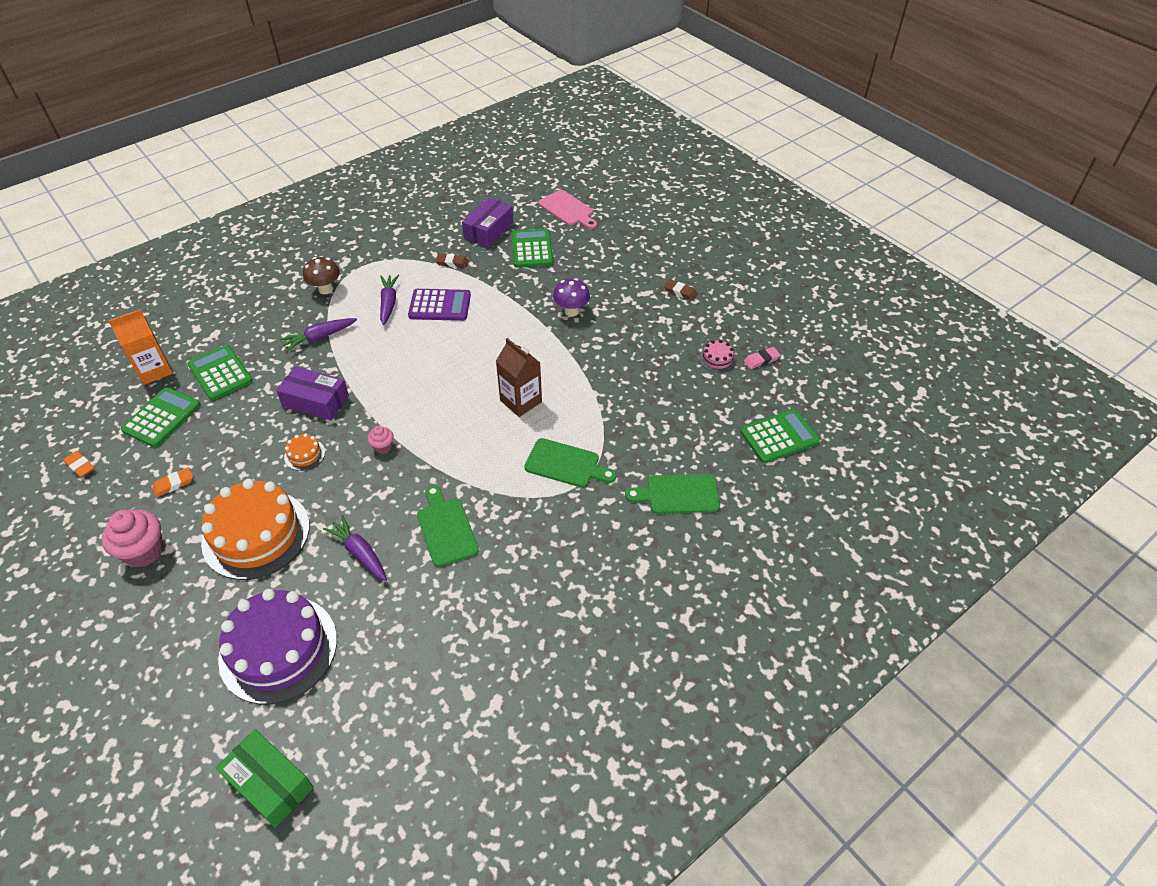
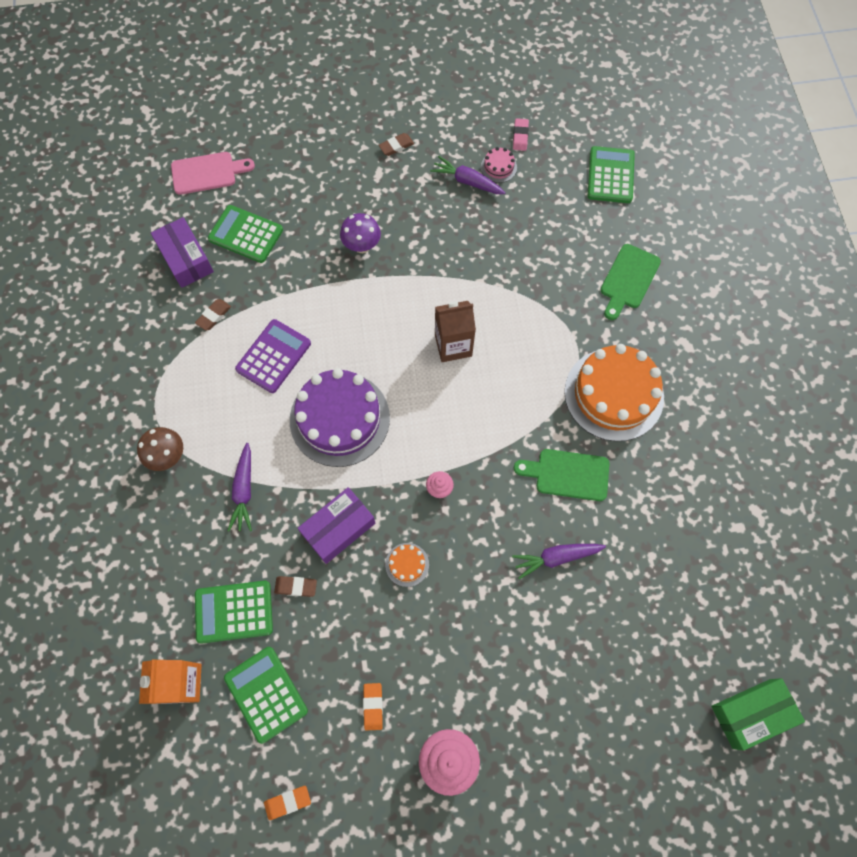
camera: 60 degrees left, 20 degrees up
(255, 397) = (296, 587): none -> brown eraser
(256, 534) = (484, 643): orange cake -> orange cake (613, 394)
(278, 649) = (625, 664): purple cake -> purple cake (339, 419)
(388, 303) = (236, 403): purple carrot -> purple carrot (467, 181)
(566, 464) = (549, 345): green cutting board -> none

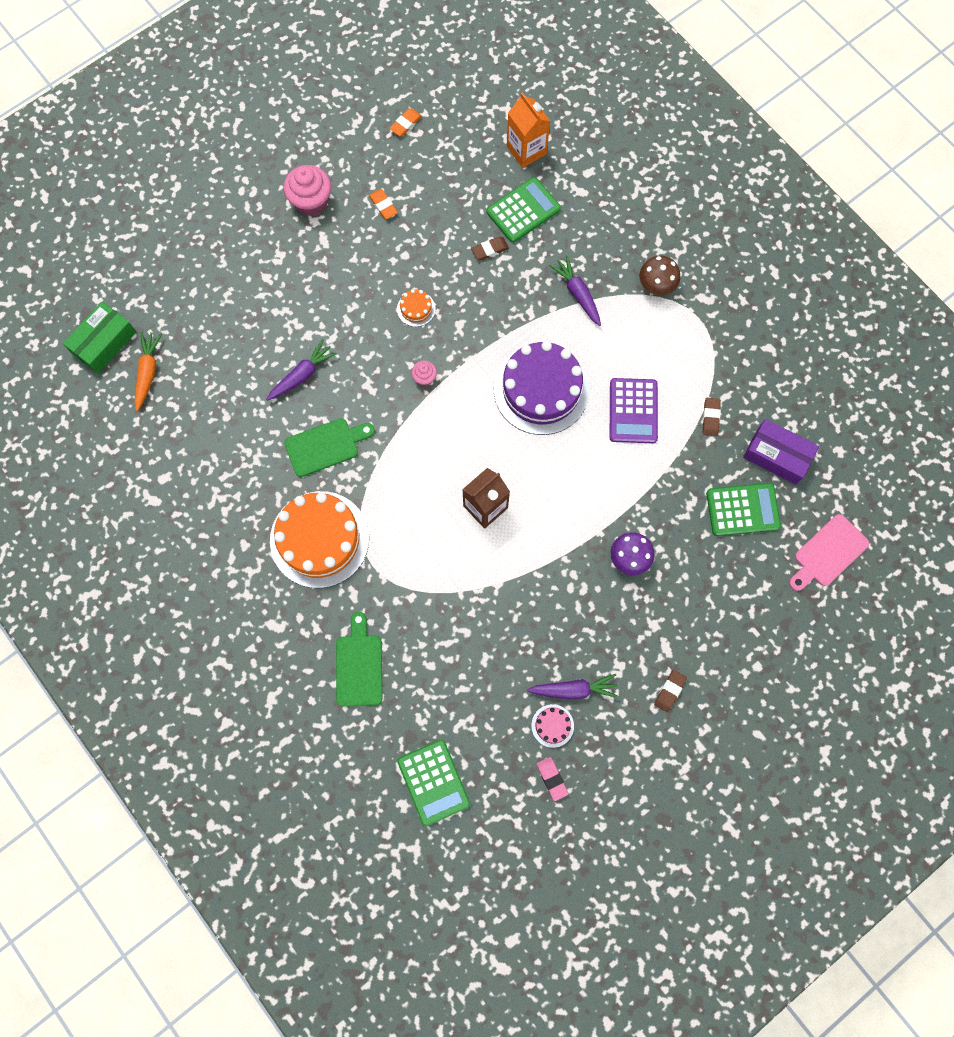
camera: 150 degrees right, 5 degrees up
(266, 694) = (463, 174): green calculator -> none
(338, 528) = (485, 306): purple box -> none
(714, 650) = (148, 372): none -> orange carrot

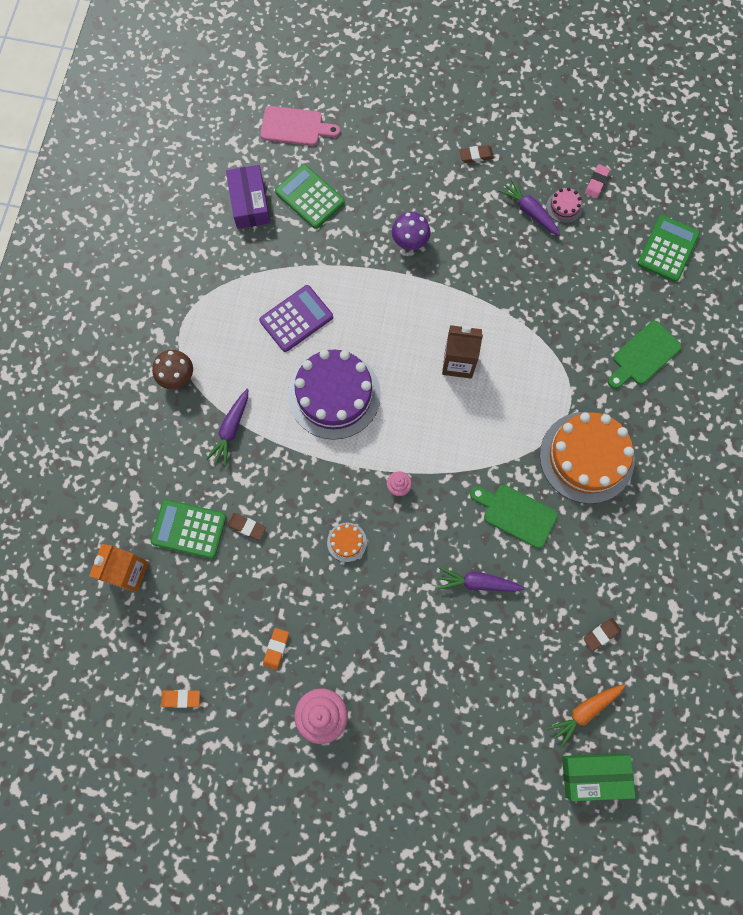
camera: 130 degrees left, 0 degrees up
(710, 418) = (256, 264): brown eraser -> brown eraser (601, 634)

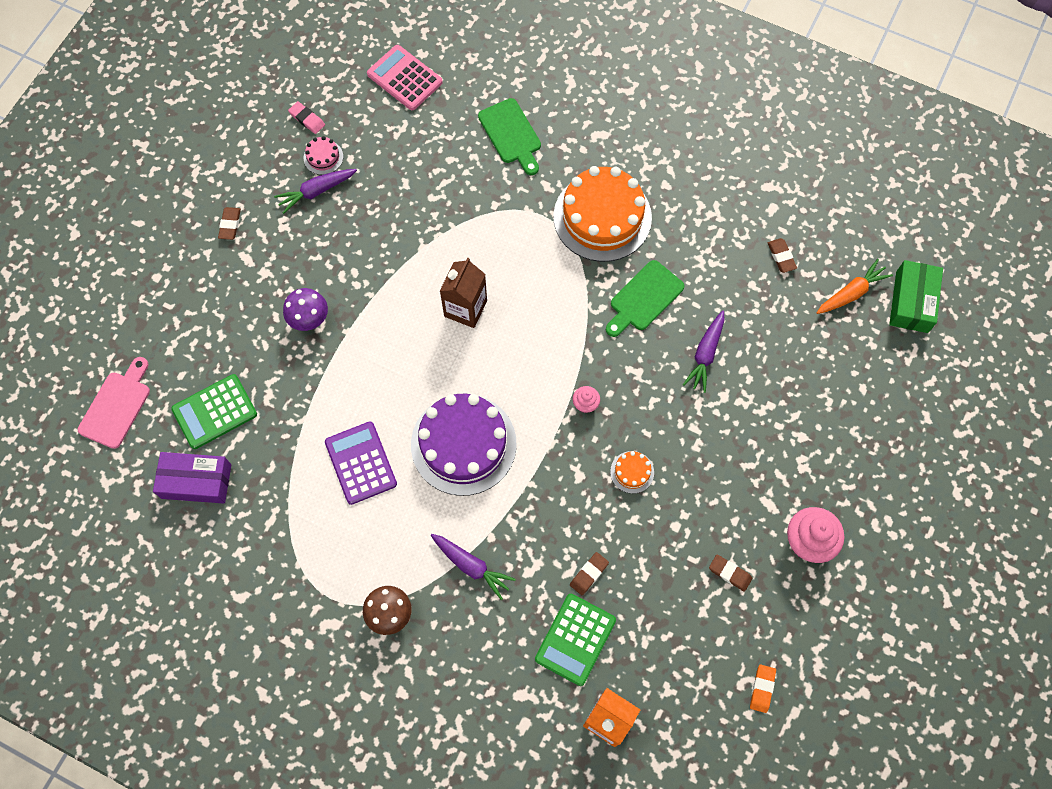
camera: 75 degrees left, 5 degrees down
(276, 649) = (730, 573): orange eraser -> brown eraser
(584, 711) = (851, 293): orange carrot -> orange carrot turned 105 degrees counterclockwise
(668, 249) = (404, 78): green calculator -> pink calculator

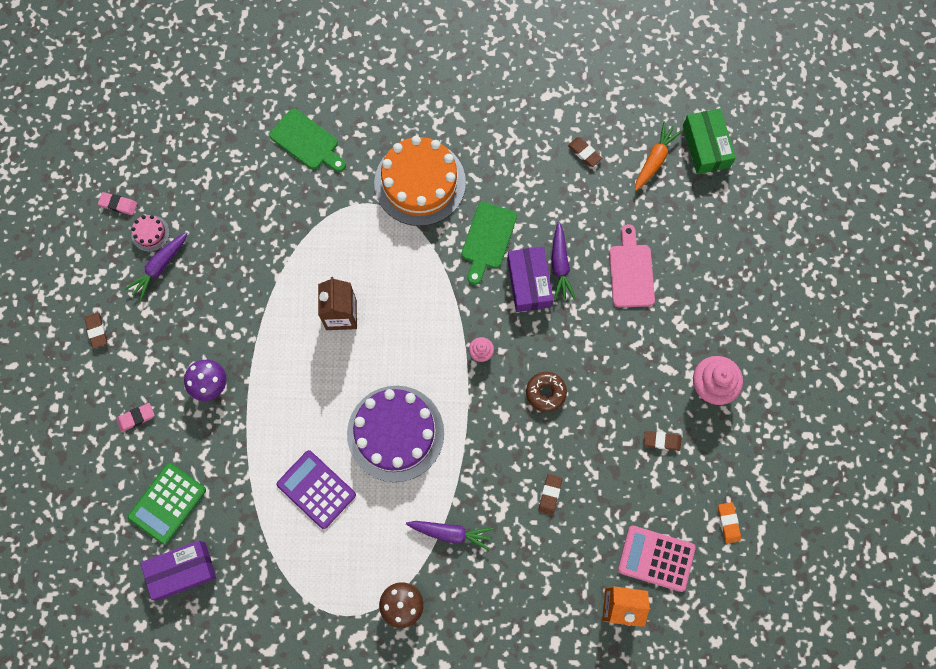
camera: 25 degrees left, 5 degrees up
(117, 406) = (77, 538): pink cutting board -> pink cutting board (631, 272)
(226, 319) = (136, 418): none -> pink eraser
(404, 78) = (188, 129): pink calculator -> pink calculator (656, 558)
(575, 639) = (563, 553): green calculator -> none
(632, 472) = (545, 393): orange cake -> brown donut
(666, 357) = (529, 283): none -> purple box

